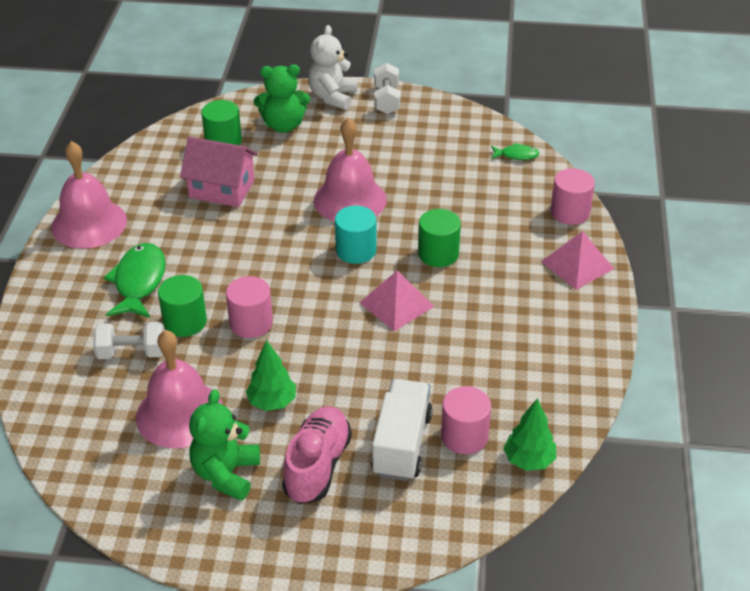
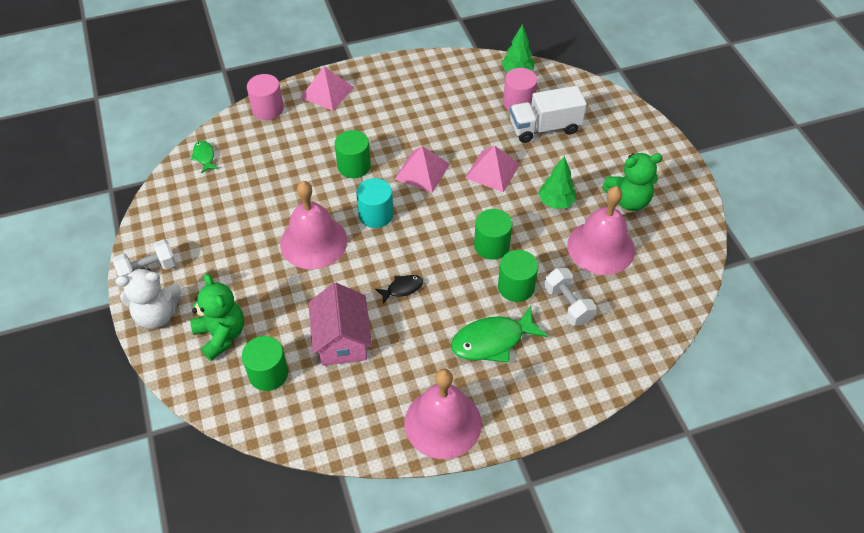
camera: 115 degrees left, 10 degrees up
(248, 241) = (402, 288): none -> black fish
(251, 323) = (491, 245): pink cylinder -> green cylinder
(317, 466) = (589, 160): pink shoe -> none
(359, 364) = (492, 171): none -> pink pyramid

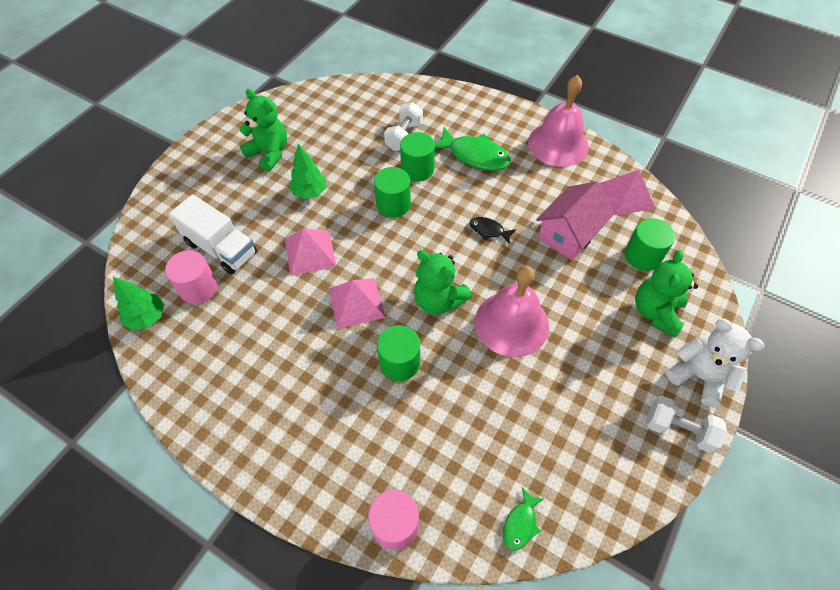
camera: 130 degrees left, 5 degrees up
(327, 92) = (315, 481): pink pyramid -> pink pyramid (627, 195)
(376, 215) = (438, 300): turquoise cylinder -> green teddy bear
(601, 247) = (333, 145): pink bell -> none

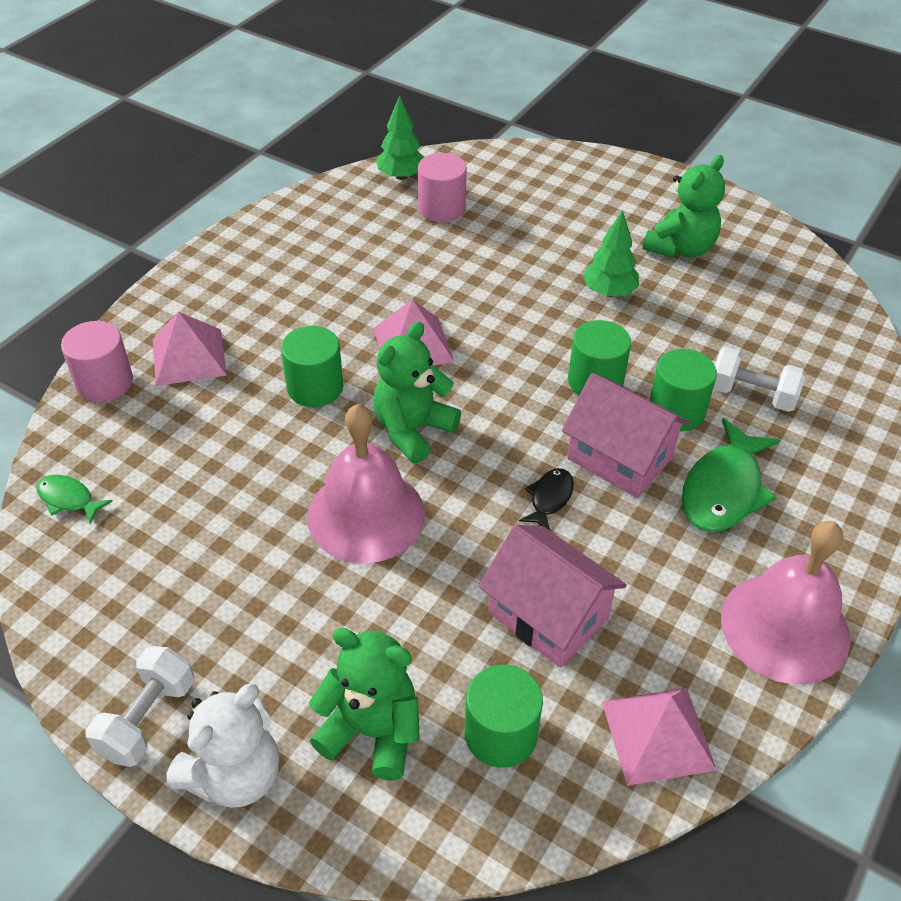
camera: 90 degrees right, 10 degrees down
(221, 248) = (503, 220): white truck -> none
(310, 252) = (498, 298): pink pyramid -> pink pyramid (189, 357)
(455, 197) = (620, 458): none -> pink house

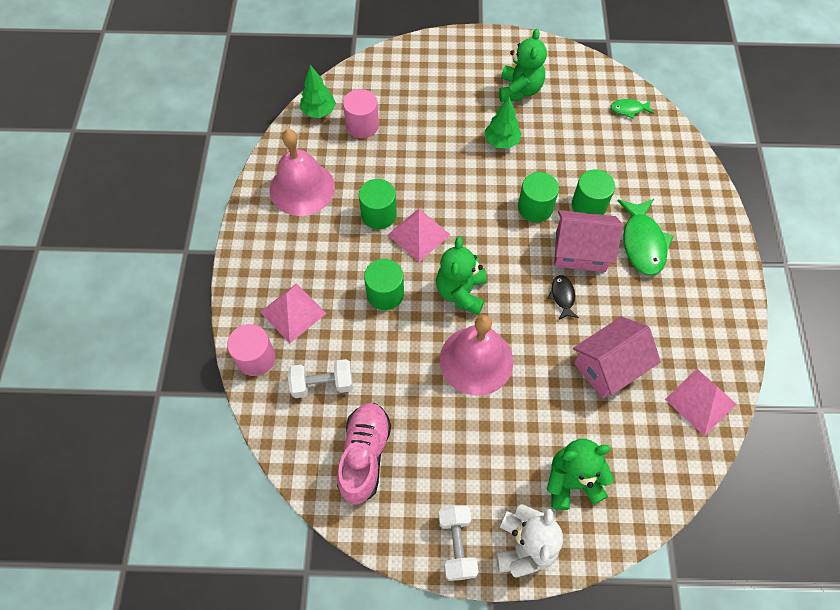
camera: 30 degrees left, 15 degrees up
(69, 499) = (302, 446): green fish -> green fish (629, 109)
(130, 548) = (364, 455): none -> pink shoe
(500, 734) = (631, 445): green cylinder -> green cylinder (379, 215)
(548, 615) = (608, 366): pink house -> pink house turned 45 degrees counterclockwise
(752, 395) = (619, 175): white dumbbell -> white dumbbell (322, 384)
(785, 627) = (719, 308): pink bell -> pink bell (302, 188)

